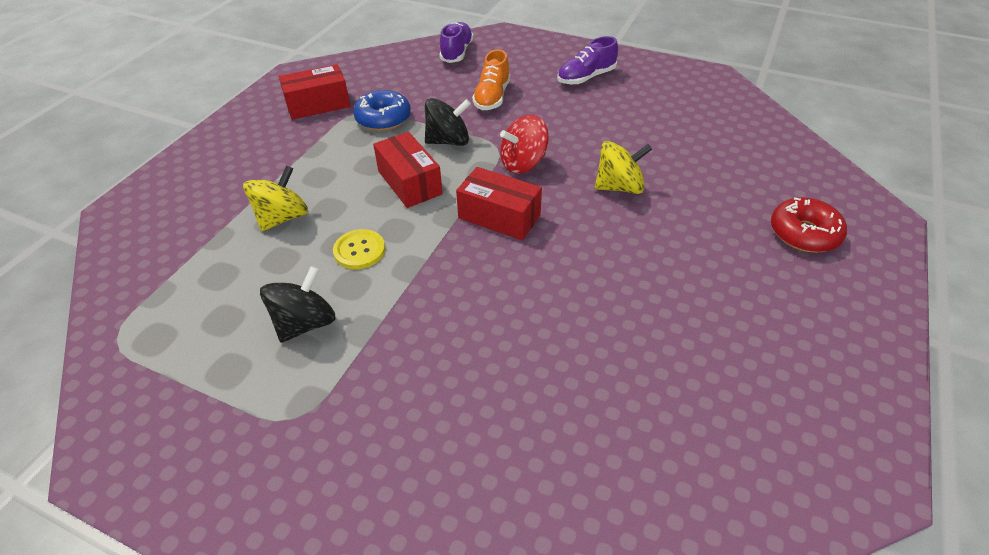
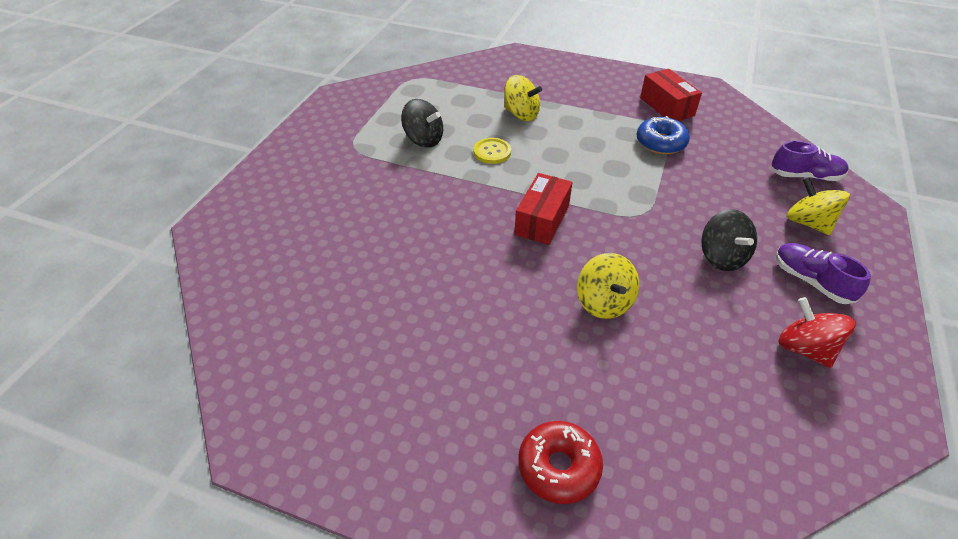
camera: 85 degrees right, 0 degrees up
(409, 183) = (575, 167): red box -> none
(448, 141) = (641, 183): black spinning top -> black spinning top (722, 257)
(492, 97) = (728, 206): orange shoe -> none
(518, 64) = (808, 223): none -> yellow spinning top
(523, 163) = (622, 232): red spinning top -> red spinning top (804, 348)

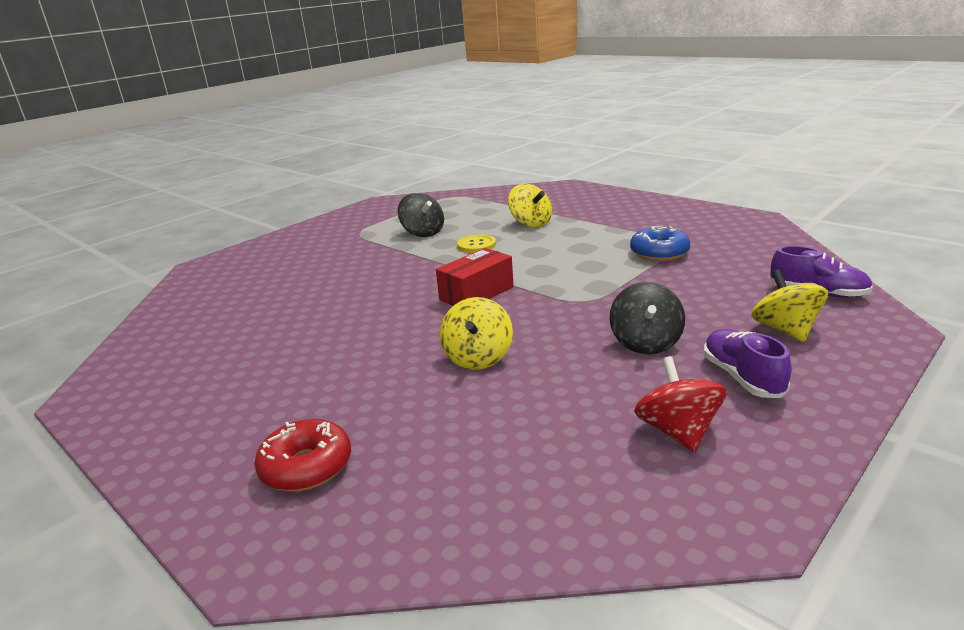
camera: 25 degrees right, 20 degrees down
(666, 107) = (692, 229): red box -> none

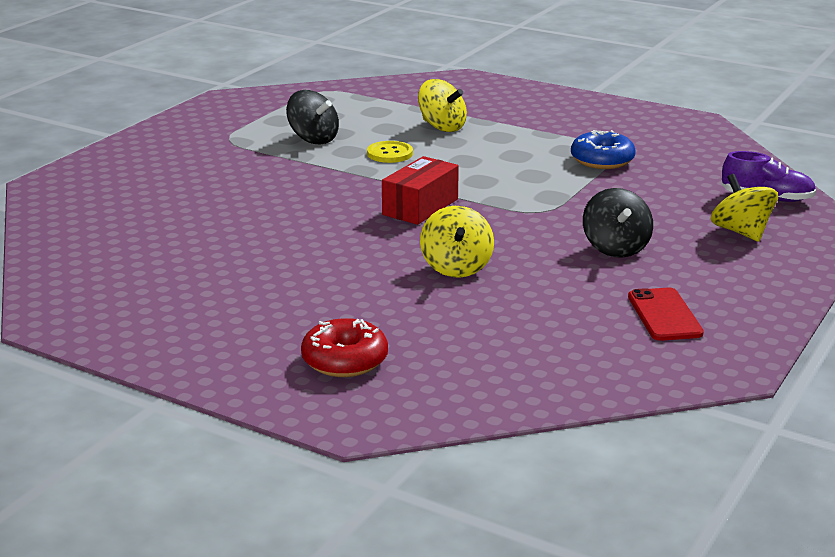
camera: 15 degrees left, 0 degrees up
(678, 431) = (664, 315): red spinning top -> red phone
(742, 377) = (709, 272): purple shoe -> none

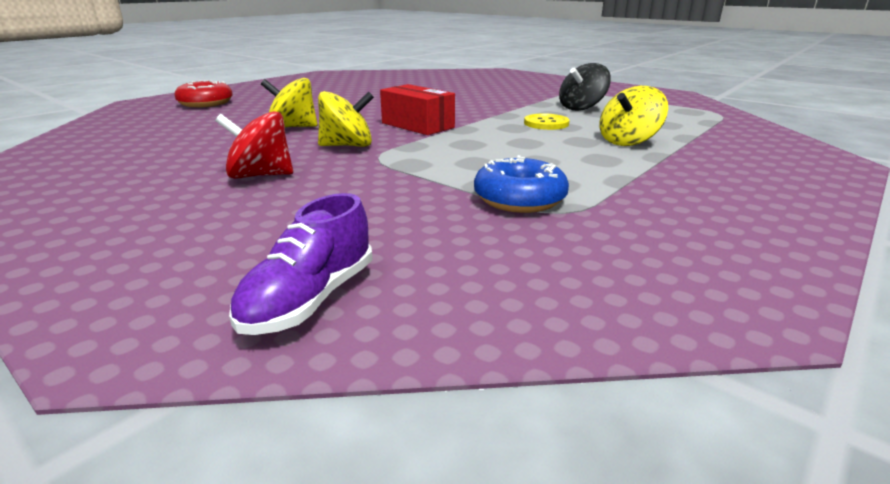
camera: 100 degrees right, 0 degrees up
(615, 248) = (260, 175): black spinning top -> red spinning top
(664, 315) = (102, 176): red phone -> none
(741, 232) = (214, 248): yellow spinning top -> yellow spinning top (347, 146)

